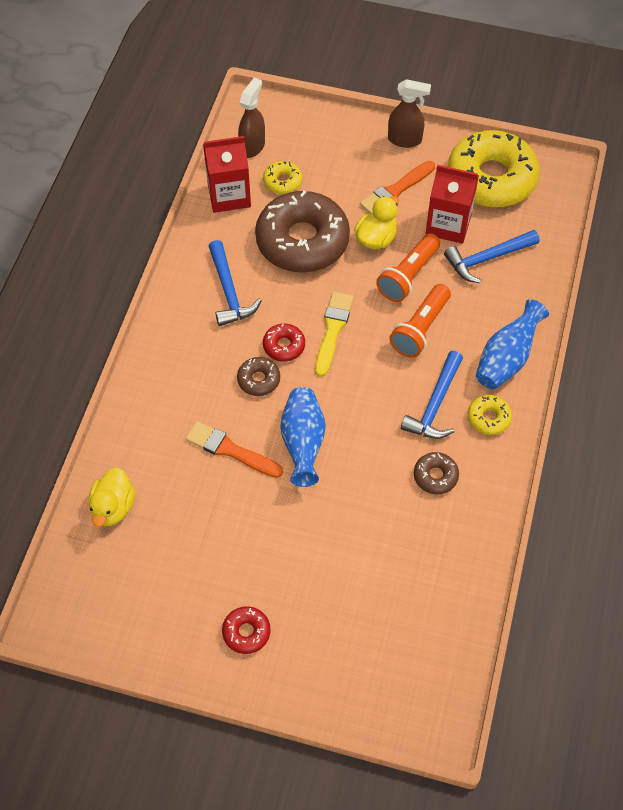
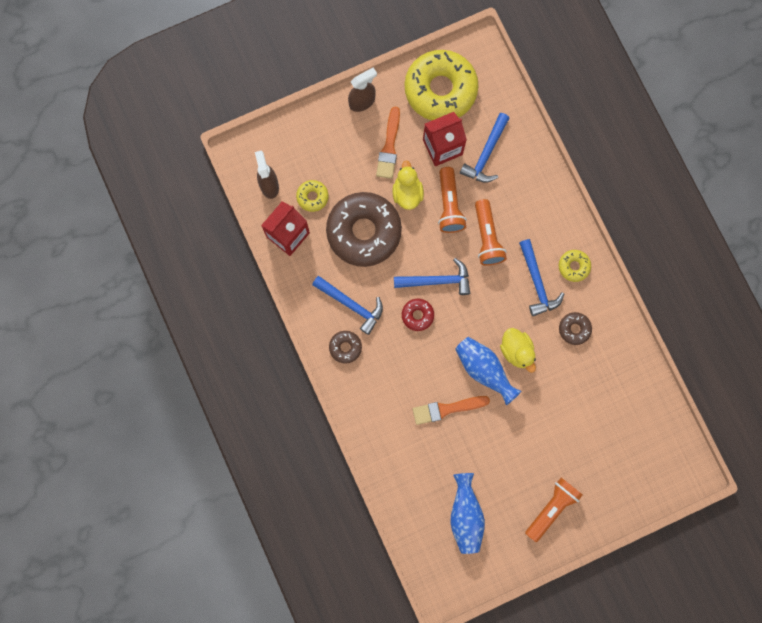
camera: 40 degrees left, 20 degrees up
(113, 507) = (413, 499): yellow duck -> yellow duck (516, 351)
(246, 632) = (551, 508): red donut -> orange flashlight
(258, 380) = (423, 350): brown donut -> brown donut (345, 347)
(332, 330) = (436, 281): yellow brush -> blue hammer
(507, 359) = (553, 217): blue vase -> blue vase (465, 515)

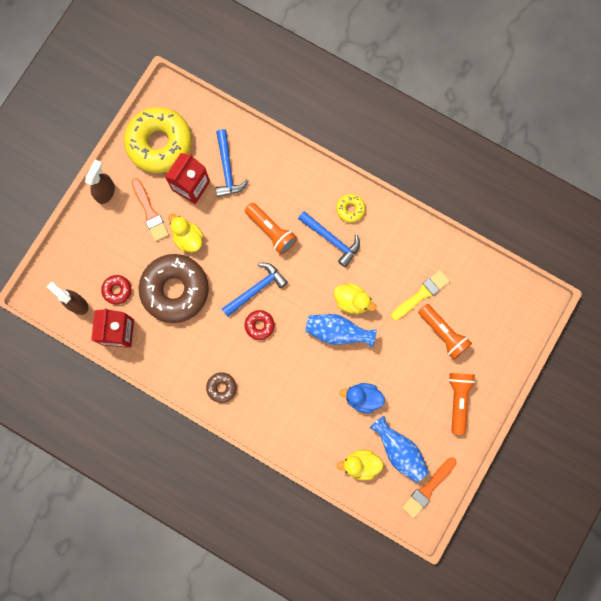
camera: 35 degrees left, 0 degrees up
(312, 197) = (117, 290): yellow donut -> red donut
(351, 305) = (203, 352): blue hammer -> none
(422, 502) = (360, 464): none -> yellow duck
(447, 409) = (330, 381): orange brush -> orange brush (428, 489)
(449, 205) = (226, 226): orange flashlight -> orange flashlight (443, 333)
(465, 445) = (362, 398): none -> blue duck
(574, 329) = (383, 255): brown donut -> none
(585, 389) = (421, 294): none -> yellow brush

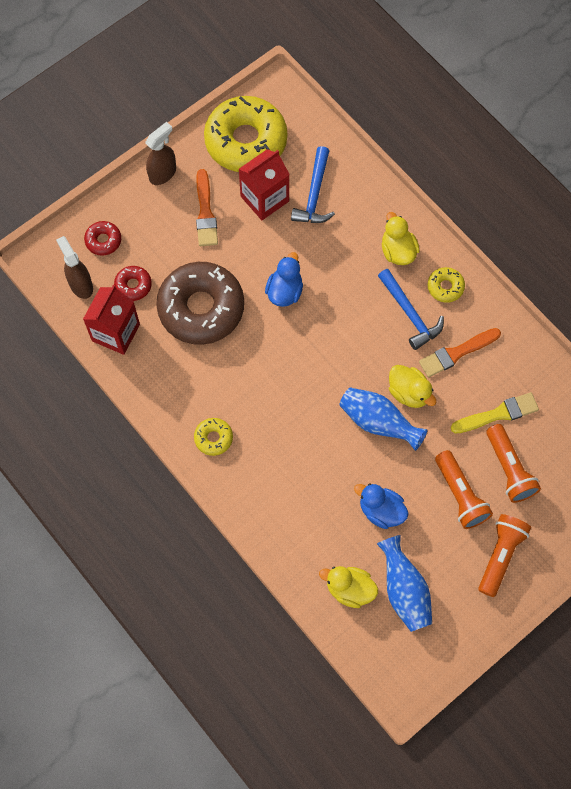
camera: 20 degrees right, 10 degrees down
(188, 238) = (239, 255): yellow duck -> yellow duck (398, 251)
(221, 387) = (213, 438): brown donut -> yellow donut
(233, 254) = (284, 291): none -> blue duck
(256, 289) = (297, 340): blue hammer -> none
(259, 325) = (286, 382): red donut -> red donut (103, 240)
(271, 231) = (340, 280): orange flashlight -> orange flashlight (460, 495)
(428, 489) = (424, 649): orange brush -> orange brush (456, 353)

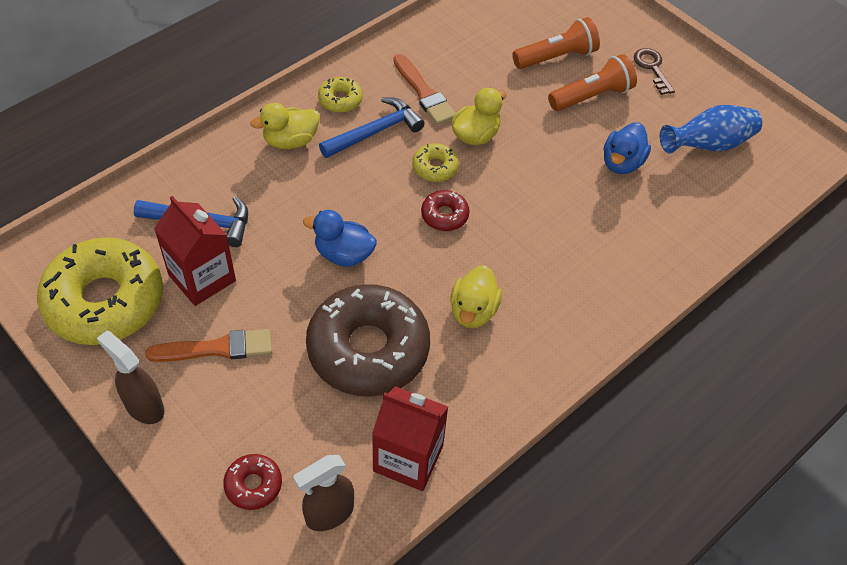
camera: 95 degrees left, 15 degrees down
(133, 285) = (331, 438): red donut -> red donut (444, 215)
(213, 438) = (556, 330): yellow donut -> yellow donut (435, 167)
(349, 589) = (719, 192): yellow duck -> yellow duck (473, 311)
(378, 422) = (516, 163): blue vase -> none
(498, 414) = (494, 62): yellow brush -> none
(500, 555) = (652, 68): orange flashlight -> brown key

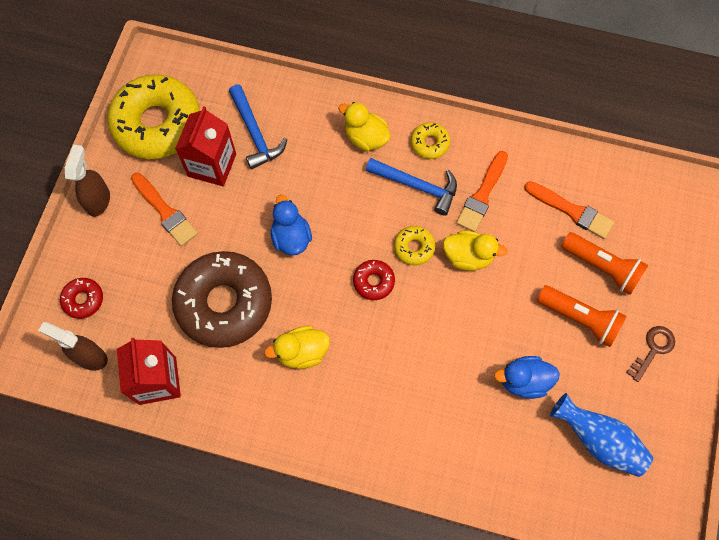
camera: 60 degrees right, 15 degrees up
(489, 46) = (571, 211): none -> orange brush

